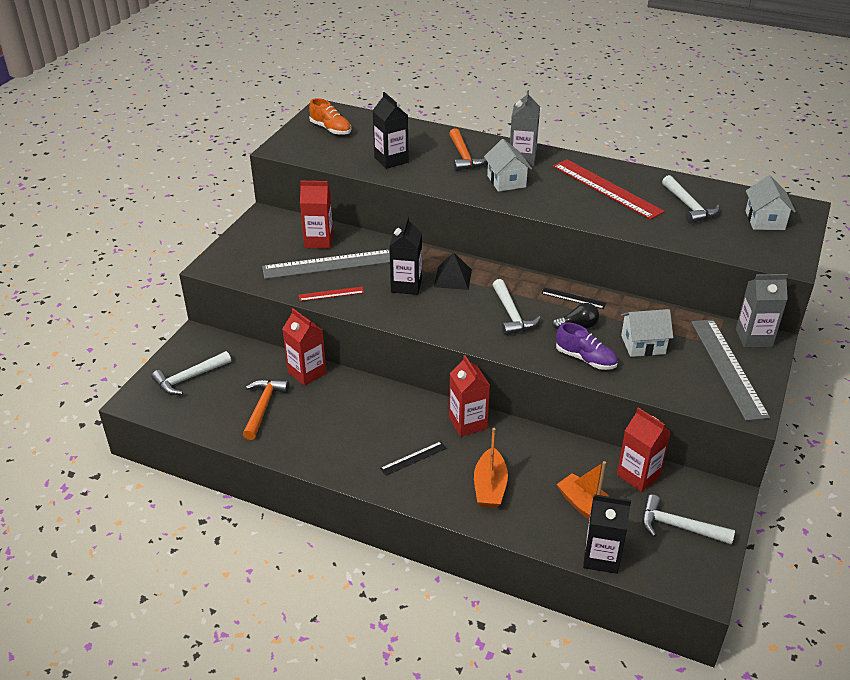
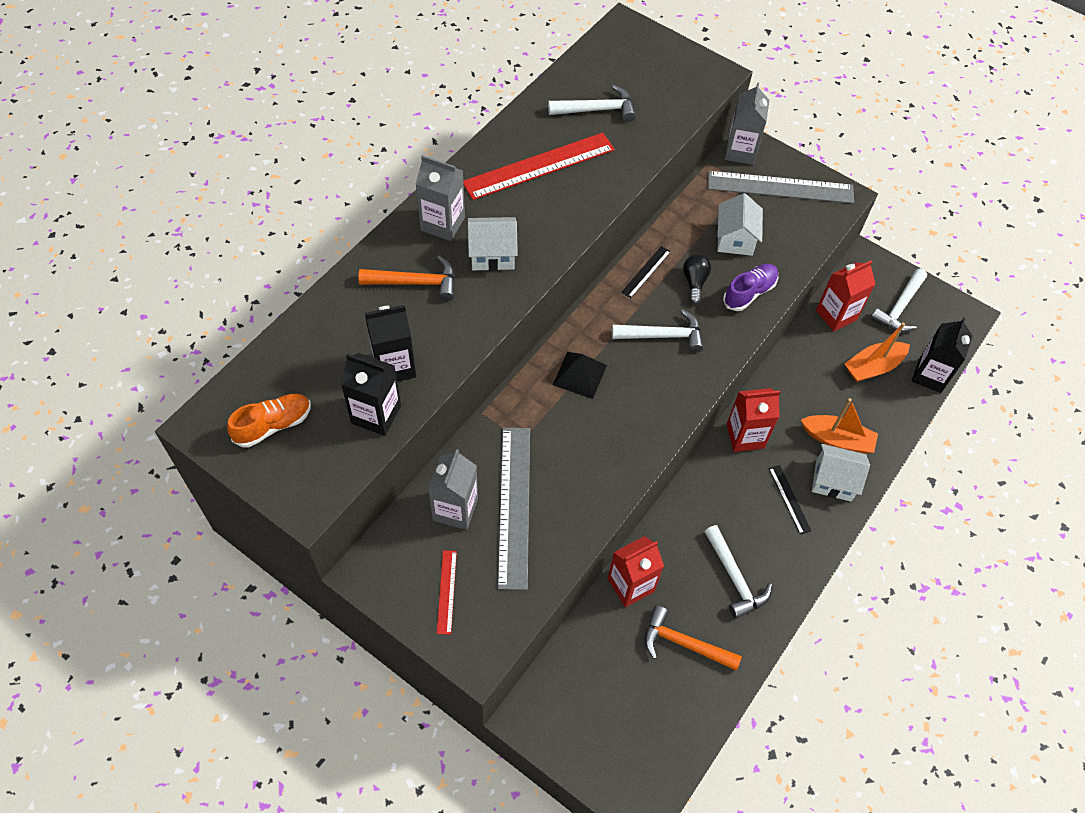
camera: 80 degrees left, 20 degrees up
(189, 378) = (612, 730): white hammer -> white hammer (734, 578)
(318, 241) = (455, 509): red carton -> grey carton
(331, 294) = (580, 513): red ruler -> red ruler (446, 591)
(406, 285) = (583, 426): black carton -> black carton (376, 414)
(765, 220) = (640, 62): white house -> white house (833, 480)

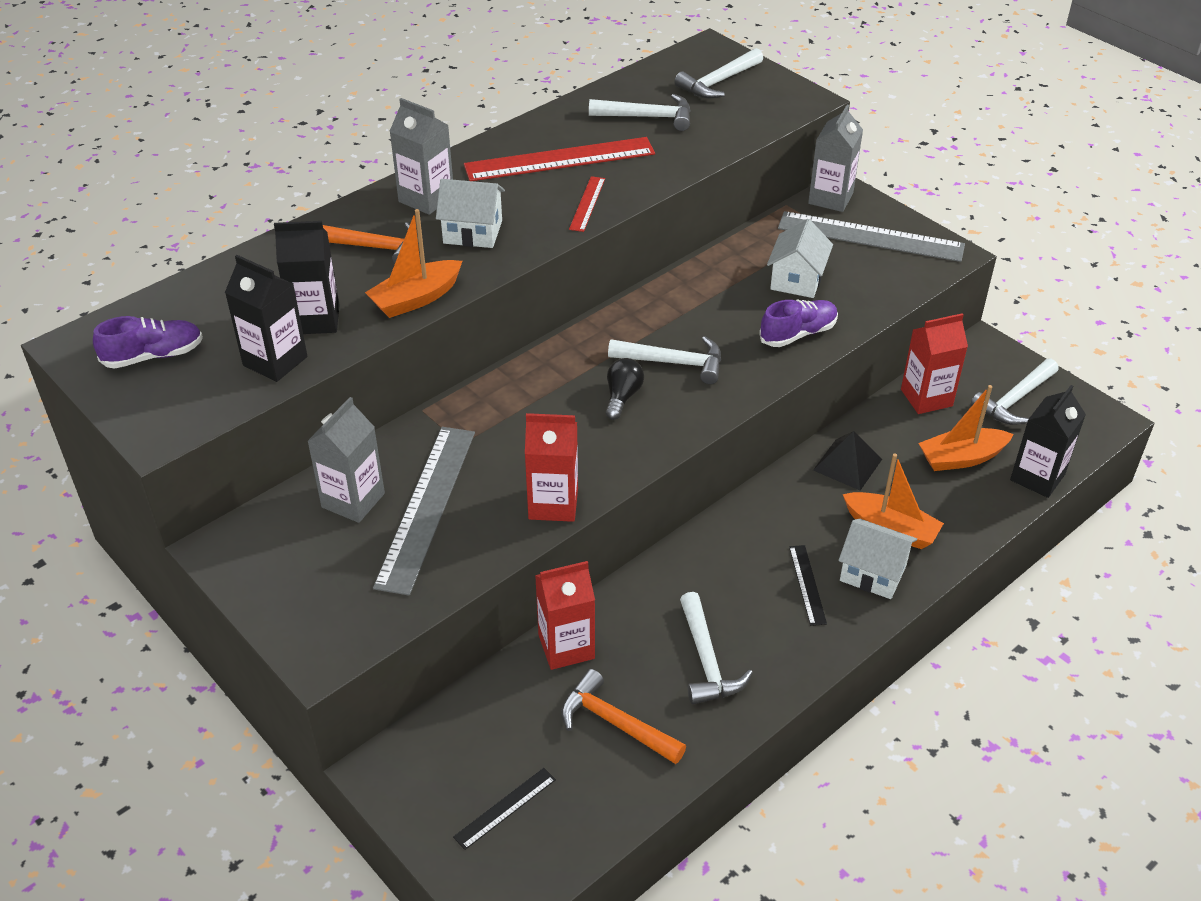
camera: 15 degrees right, 15 degrees down
(273, 425) = (153, 356): orange shoe -> purple shoe
(446, 591) = (309, 582): red ruler -> red ruler (587, 203)
(469, 332) = (416, 299): none -> orange boat
(579, 375) = (556, 388): black pyramid -> black pyramid (847, 464)
(643, 63) = (718, 82): none -> white hammer
(646, 272) = (674, 298): black ruler -> black ruler (505, 808)
(694, 282) = (731, 316): black light bulb -> black light bulb (622, 397)
(745, 436) = (768, 508): red carton -> red carton (553, 504)

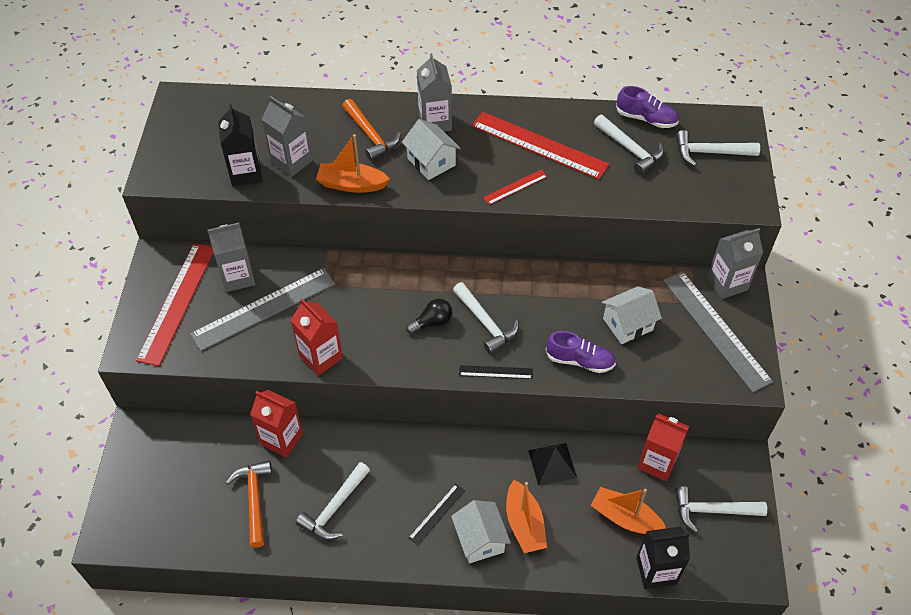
camera: 45 degrees right, 10 degrees up
(153, 356) = (201, 129): purple shoe -> purple shoe (646, 119)
(312, 572) = (177, 302): none -> red ruler
(316, 319) = (292, 162): black carton -> grey carton
(505, 808) = (161, 495): black ruler -> black ruler (496, 372)

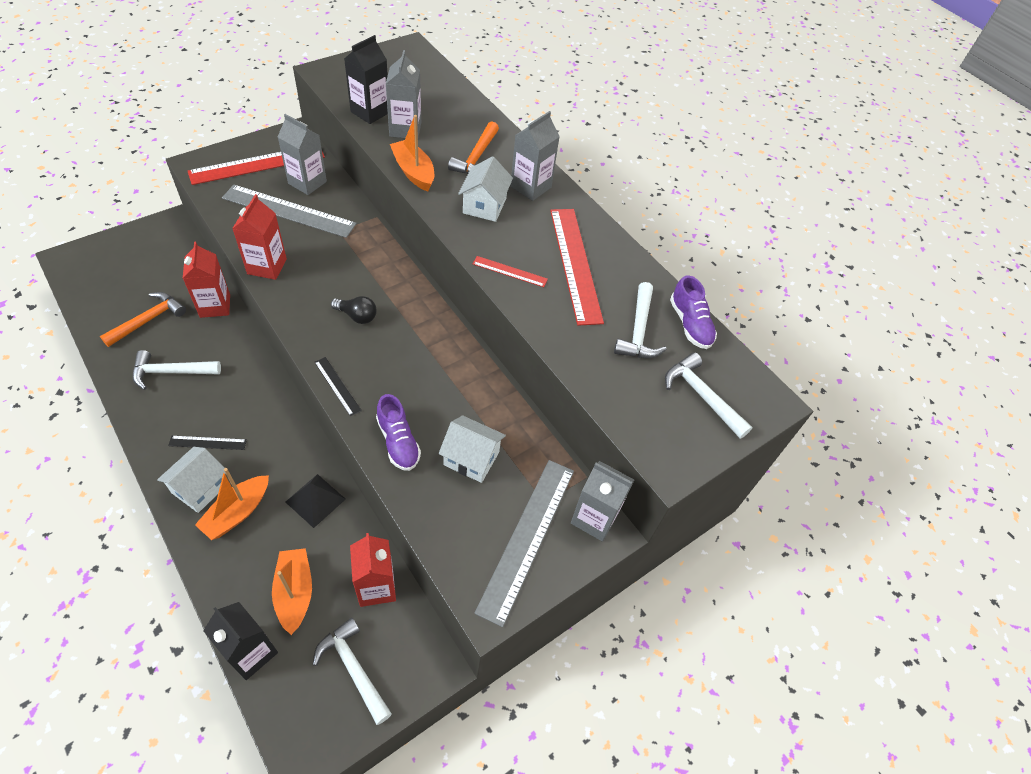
camera: 45 degrees right, 0 degrees up
(485, 323) = (385, 352): white hammer -> none

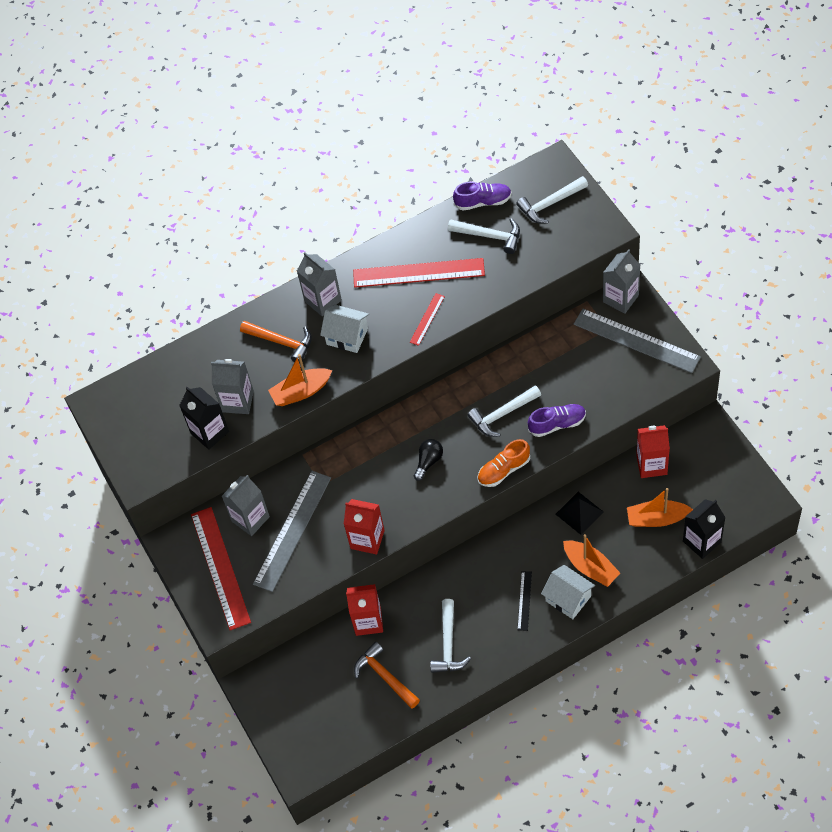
camera: 70 degrees left, 5 degrees up
(337, 386) = (503, 470): black ruler -> orange shoe
(354, 668) = (712, 475): white hammer -> white hammer (502, 414)
(471, 458) = (571, 375): white house -> none

